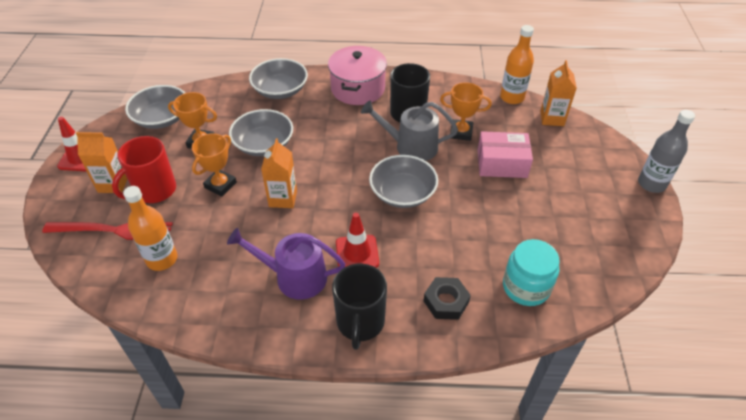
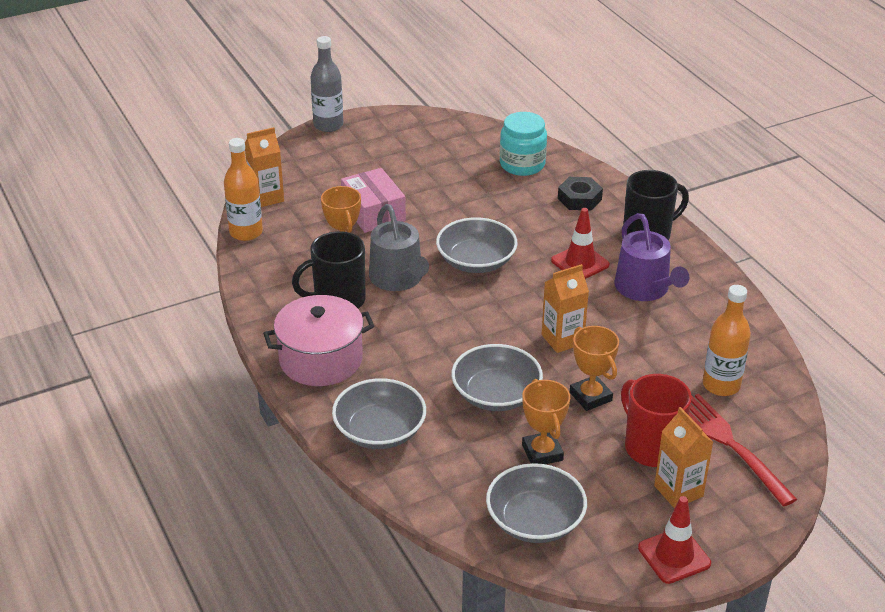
camera: 120 degrees left, 10 degrees down
(154, 190) = (651, 447): red mug -> red mug turned 135 degrees counterclockwise
(220, 185) = (590, 396): orange trophy -> orange trophy turned 60 degrees clockwise

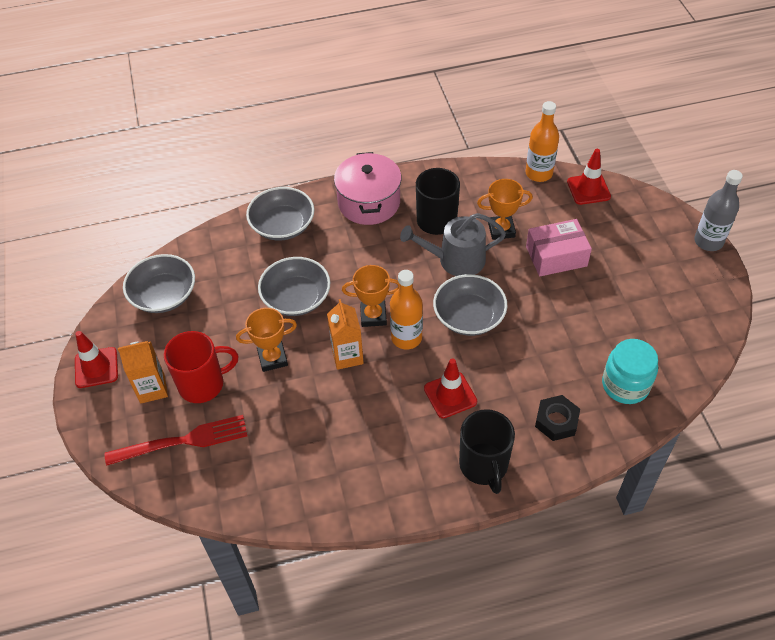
camera: 105 degrees right, 15 degrees up
(266, 197) = (588, 189): orange carton -> red traffic cone
(542, 453) = (225, 313): orange trophy -> orange trophy (373, 316)
(645, 289) = (399, 438): purple watering can -> none
(721, 385) = (253, 458): orange bottle -> orange bottle (406, 338)

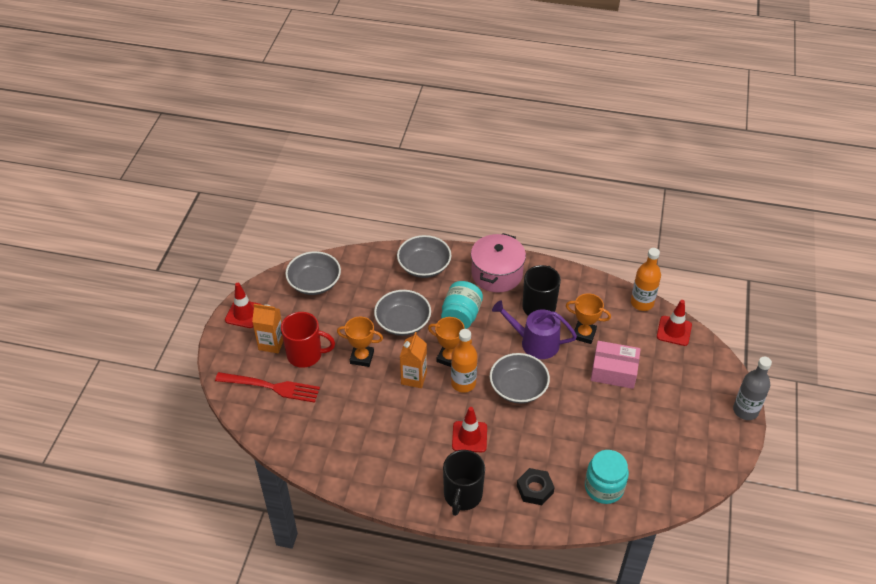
camera: 25 degrees right, 5 degrees down
(358, 264) = (461, 316): none -> turquoise jar
(456, 260) = (535, 342): grey watering can -> purple watering can

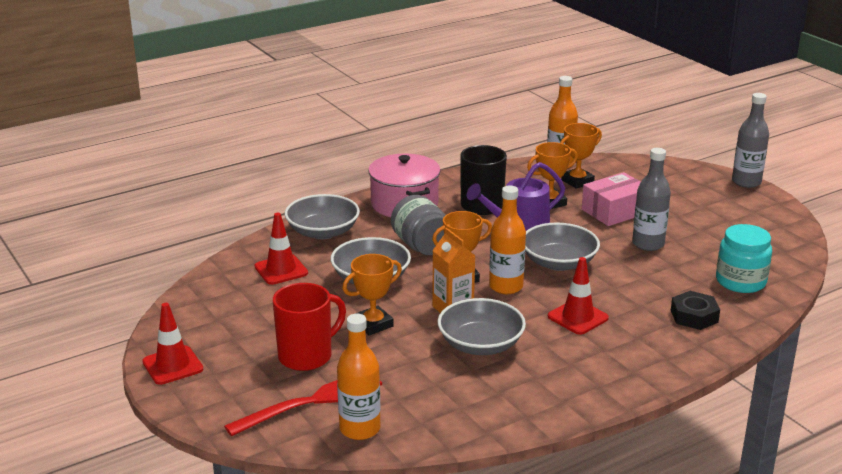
camera: 45 degrees left, 20 degrees down
(270, 422) = (360, 429): none -> orange bottle
(271, 343) = (250, 370): orange carton -> none
(314, 283) = (220, 300): grey bowl -> grey bowl (480, 344)
(461, 316) = (421, 246): turquoise jar -> grey jar
(462, 495) = (646, 359): black mug -> none
(593, 414) = (648, 244): none -> grey bottle
(628, 328) = (577, 181): none -> orange trophy
(674, 331) = (614, 166): red traffic cone -> red traffic cone (281, 270)

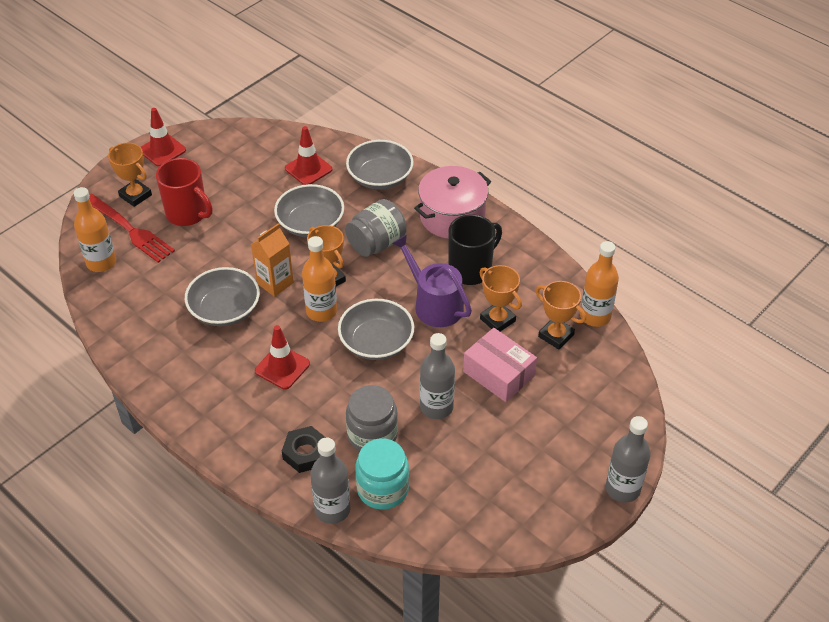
camera: 75 degrees right, 20 degrees up
(373, 324) = (240, 240): orange trophy -> orange trophy (135, 195)
(676, 279) = (372, 435): none -> grey jar
(763, 309) = (332, 509): none -> grey bottle

